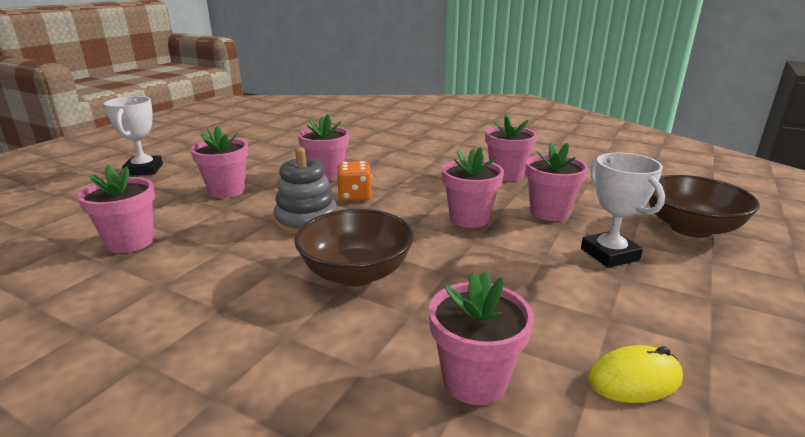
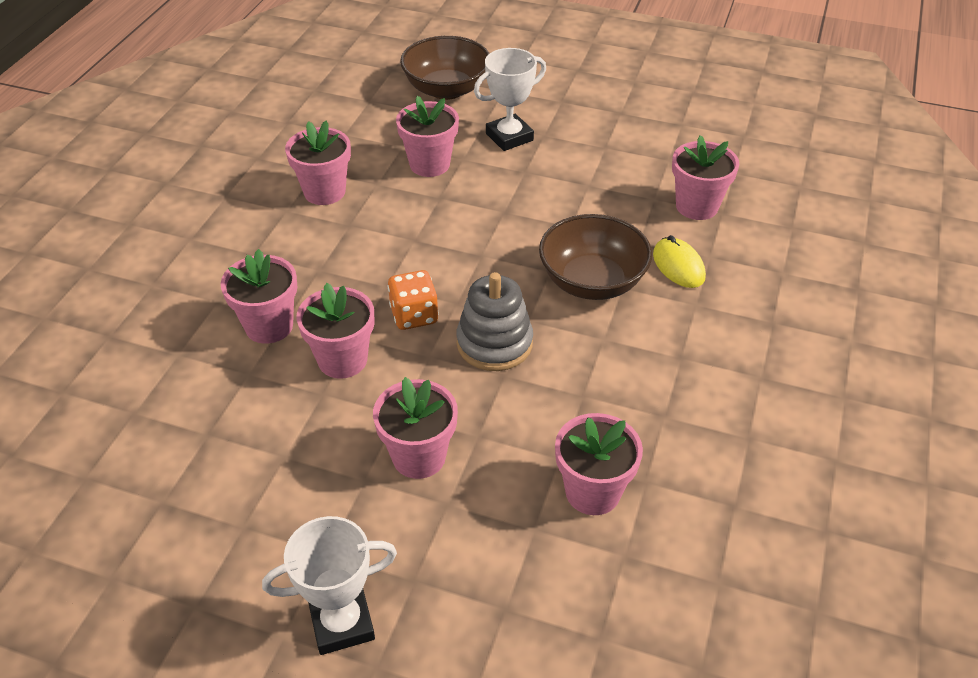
camera: 100 degrees left, 20 degrees up
(469, 218) = (457, 217): pink flower pot -> pink flower pot (269, 326)
(634, 379) = (665, 144): yellow mouse -> yellow mouse (678, 266)

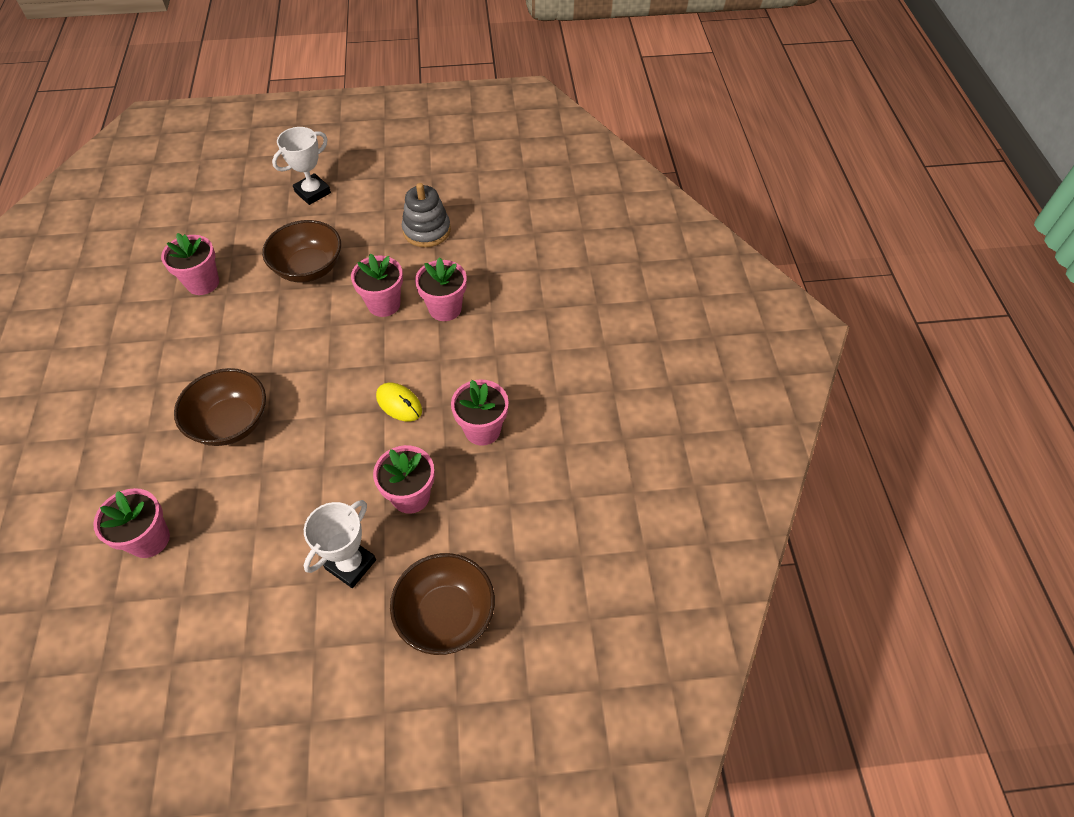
camera: 155 degrees right, 10 degrees up
(414, 315) = (353, 349): orange dice -> none
(419, 456) = (309, 268): pink flower pot -> brown bowl
(494, 343) = (289, 348): grey stacking toy -> grey stacking toy (426, 230)
(678, 266) = (162, 463): yellow mouse -> yellow mouse (399, 403)

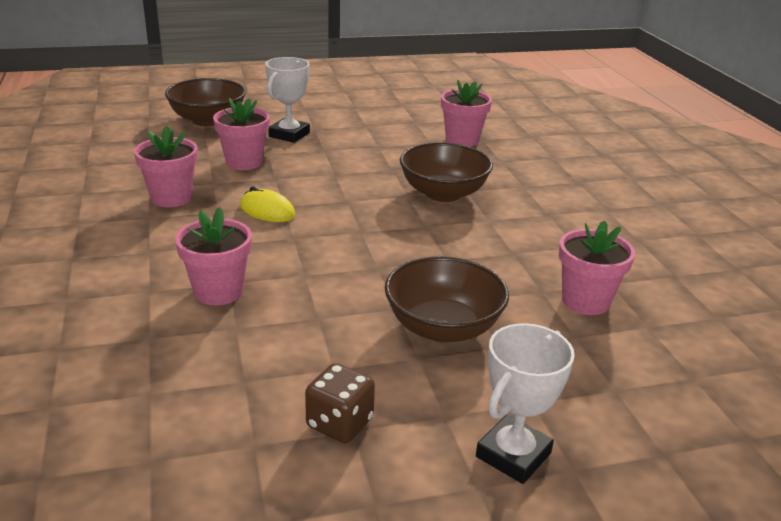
camera: 170 degrees right, 25 degrees down
(384, 304) = (310, 292): pink flower pot -> none
(389, 213) = (339, 423): none -> brown dice
(426, 230) = (260, 396): grey stacking toy -> none

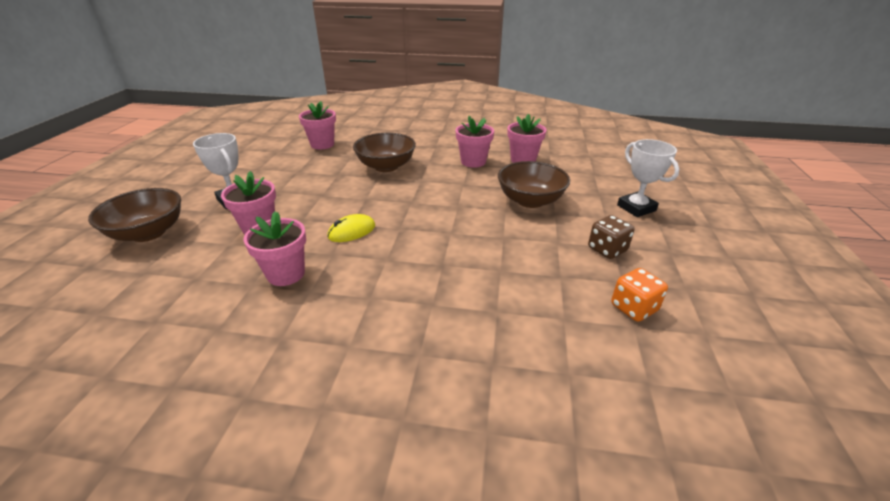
camera: 65 degrees left, 5 degrees up
(192, 459) = (633, 308): none -> orange dice
(218, 291) = (452, 271): pink flower pot -> pink flower pot (473, 162)

